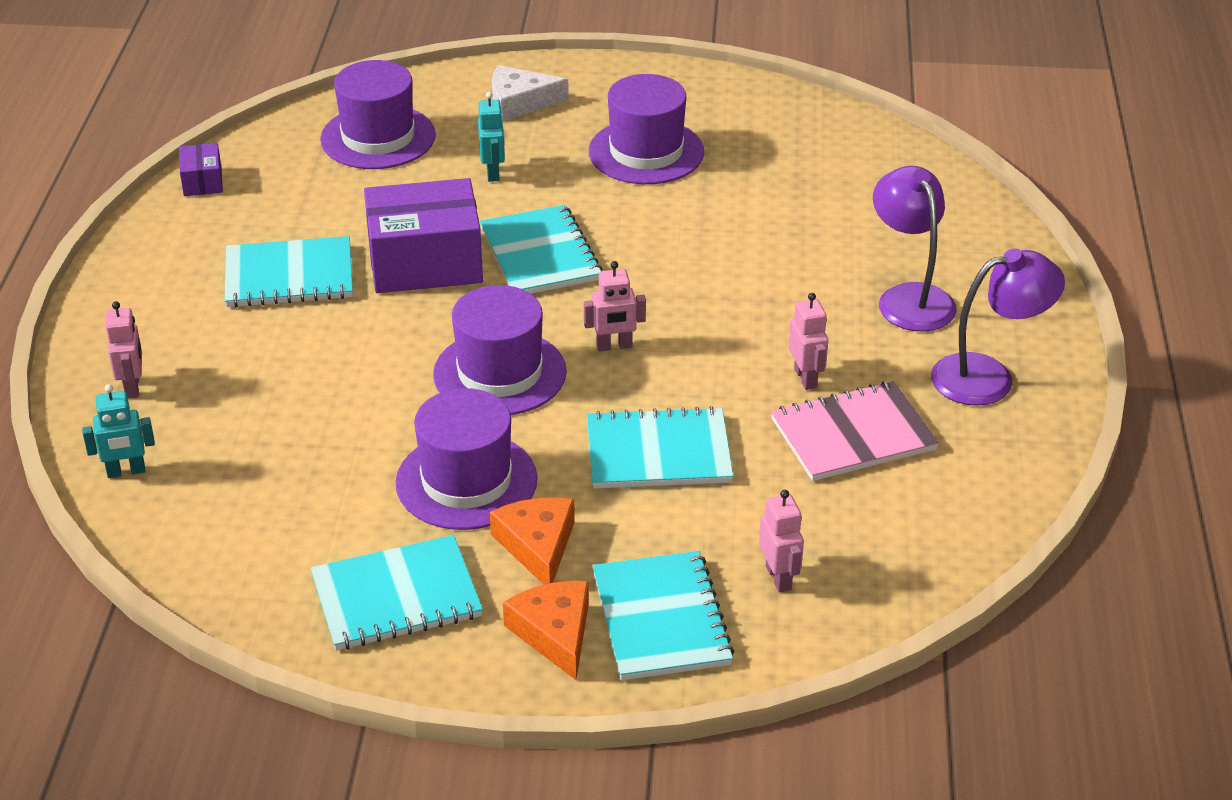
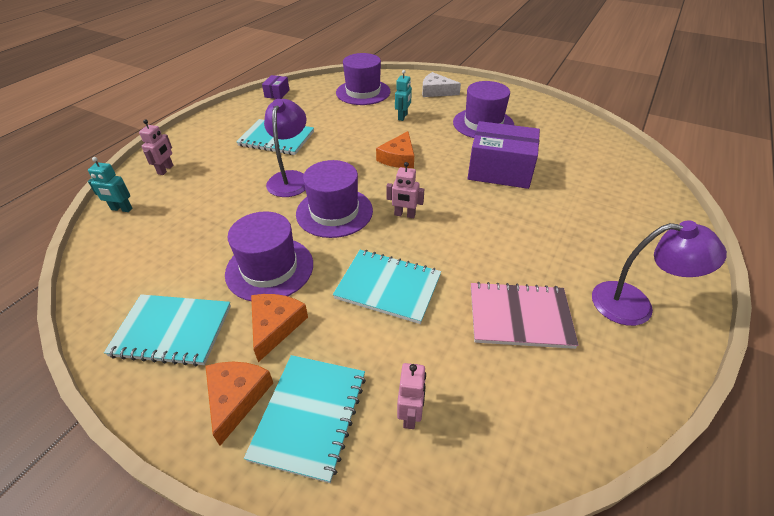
camera: 25 degrees right, 5 degrees up
(425, 262) = (341, 148): purple box -> purple box (500, 170)
(540, 254) = (398, 158): turquoise notebook -> orange cheese
(806, 378) = (506, 267): pink robot -> none
(909, 298) = (598, 235): purple lamp -> purple lamp (291, 178)

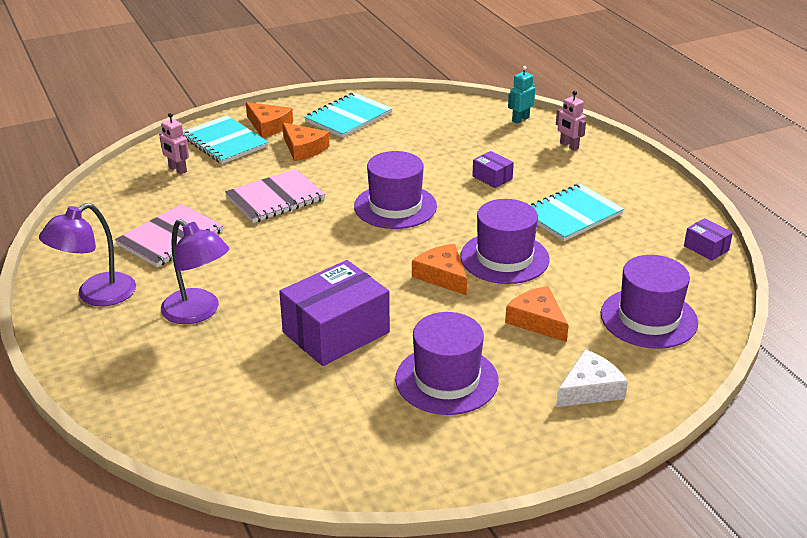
camera: 125 degrees right, 10 degrees down
(248, 185) = (492, 178): none -> purple box
(269, 268) = (362, 160): purple hat -> purple hat (504, 258)
(291, 178) = (478, 201): purple lamp -> purple lamp (198, 312)
(388, 287) = (275, 198): turquoise notebook -> pink notebook
(403, 117) = (537, 320): turquoise robot -> orange cheese
(404, 215) = (344, 239): pink robot -> none

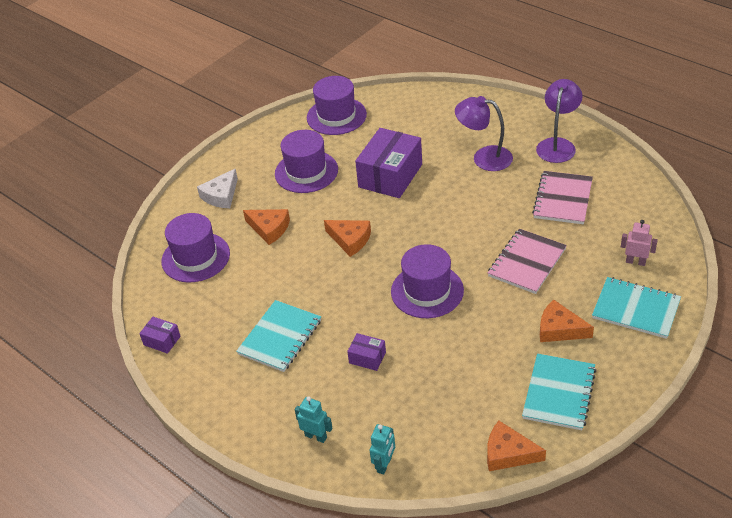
camera: 160 degrees right, 10 degrees up
(268, 126) = (621, 348): orange cheese -> orange cheese (508, 453)
(504, 258) = (314, 272): purple hat -> purple hat (336, 116)
(569, 146) = (316, 436): pink robot -> turquoise robot

